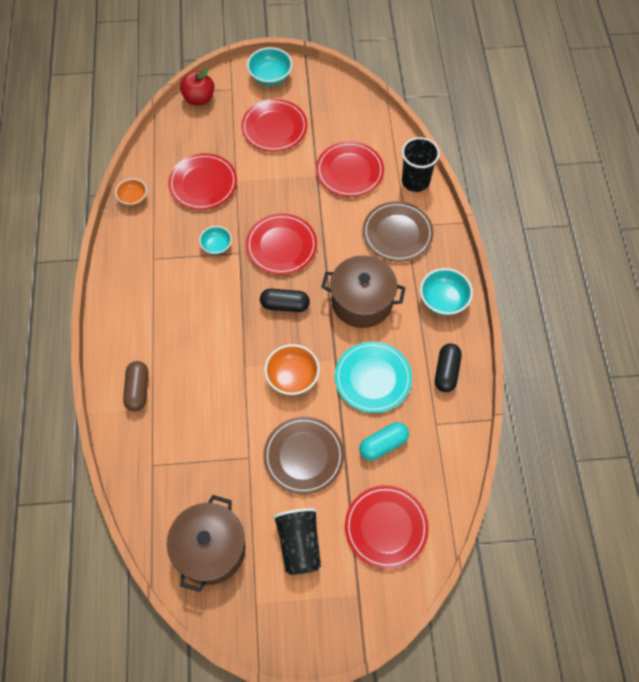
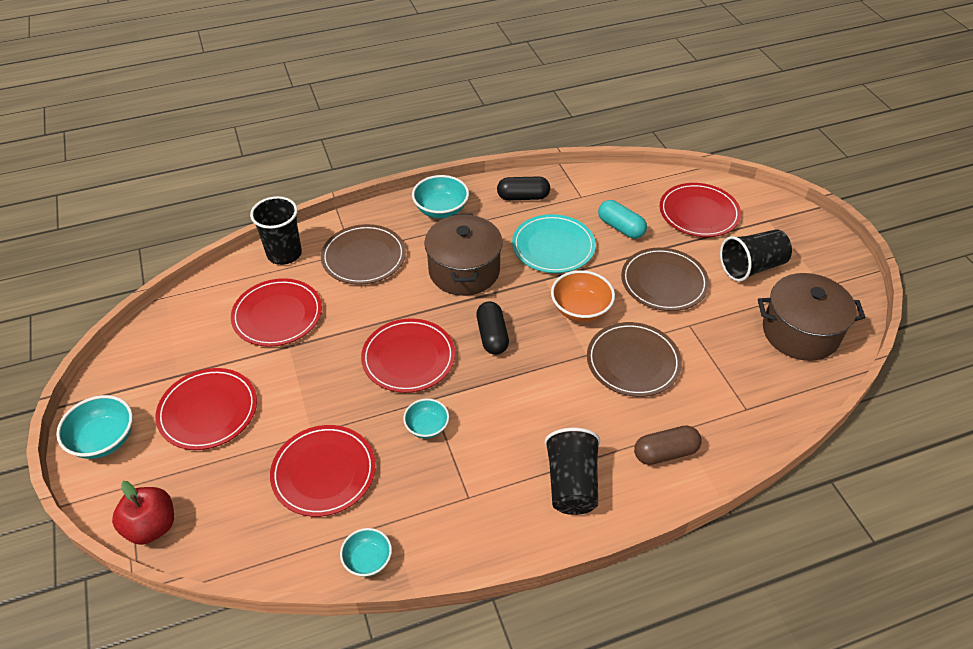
camera: 105 degrees left, 15 degrees down
(133, 198) = (368, 560): orange bowl -> turquoise bowl
(138, 321) = (571, 484): none -> black cup
(226, 398) = (633, 362): none -> brown plate

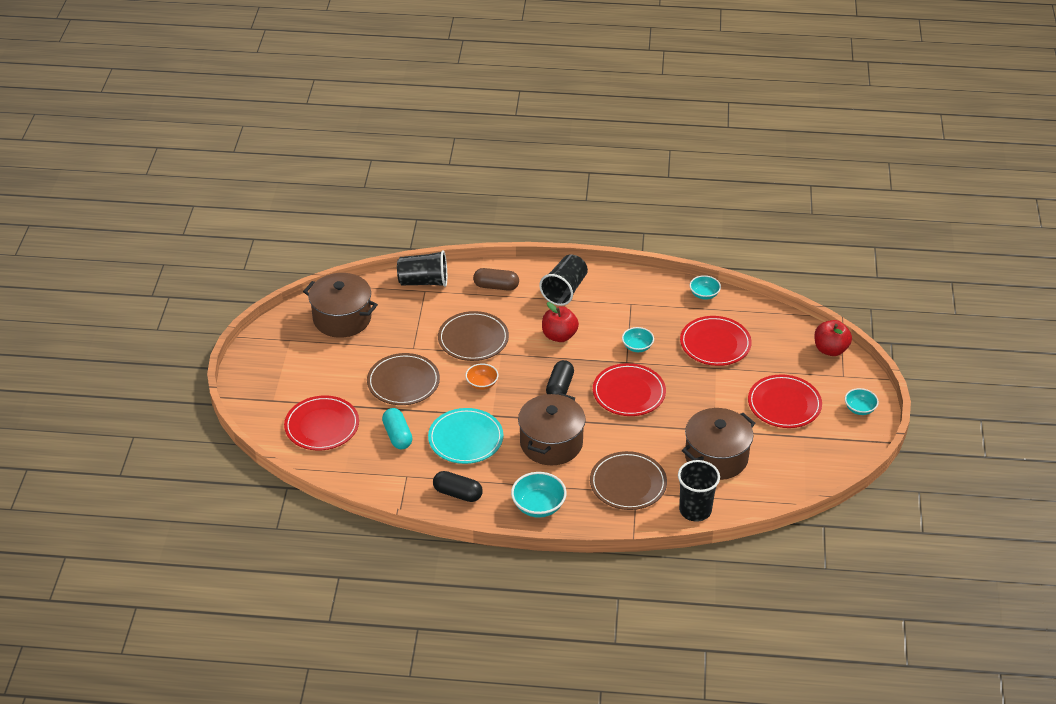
camera: 155 degrees left, 5 degrees down
(104, 440) = (859, 409): turquoise bowl -> turquoise bowl, size x0.64
(277, 315) = (716, 457): red plate -> brown pot
(534, 405) = (559, 336): none -> red apple
(580, 309) = (482, 384): orange bowl -> orange bowl, size x0.64
(751, 267) = (327, 370): black cup -> black cup (423, 281)

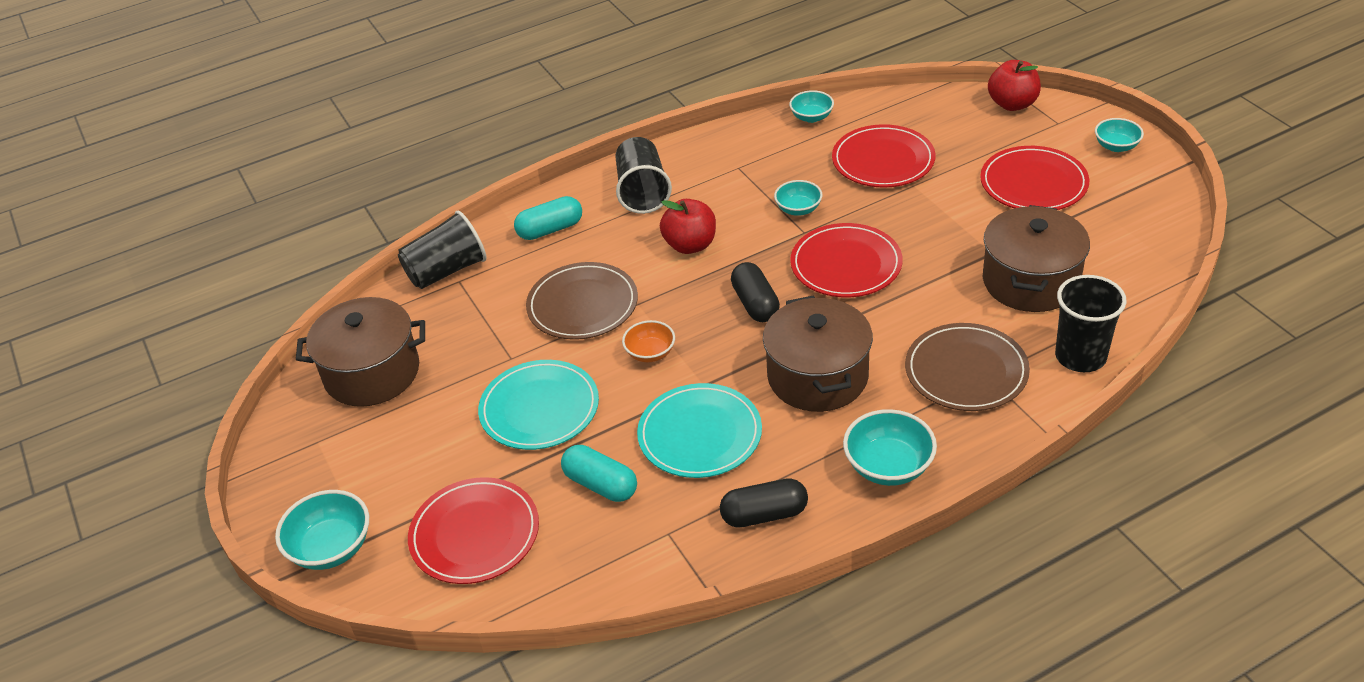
camera: 30 degrees left, 0 degrees up
(256, 395) = (331, 548): none -> turquoise bowl
(403, 382) = (539, 408): brown plate -> turquoise plate
(496, 286) = (550, 229): brown capsule -> turquoise capsule

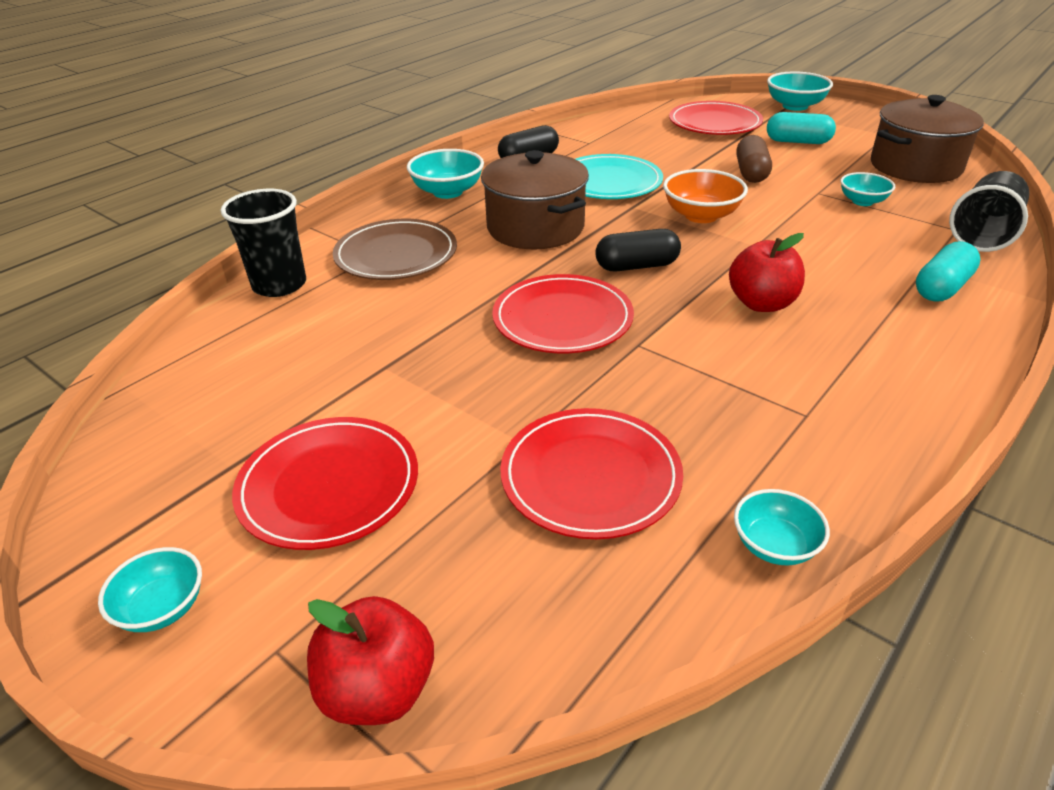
camera: 155 degrees right, 5 degrees down
(539, 408) = (751, 173): turquoise plate -> brown capsule
(582, 305) = (807, 234): brown plate -> none
(600, 484) = (657, 151): turquoise capsule -> turquoise capsule (798, 142)
(642, 192) = (895, 351): black cup -> none
(650, 353) = (701, 215): orange bowl -> orange bowl, size x1.56
(755, 304) = (637, 266): black capsule -> black capsule turned 60 degrees counterclockwise
(798, 209) = (667, 371): turquoise bowl -> turquoise bowl (862, 201)
(1030, 281) = (332, 343): brown pot -> none

